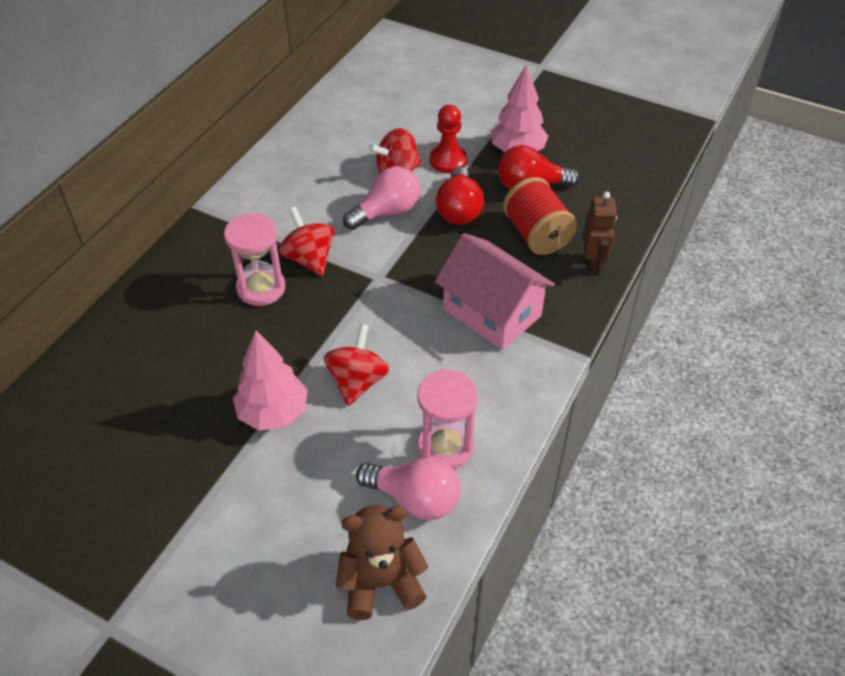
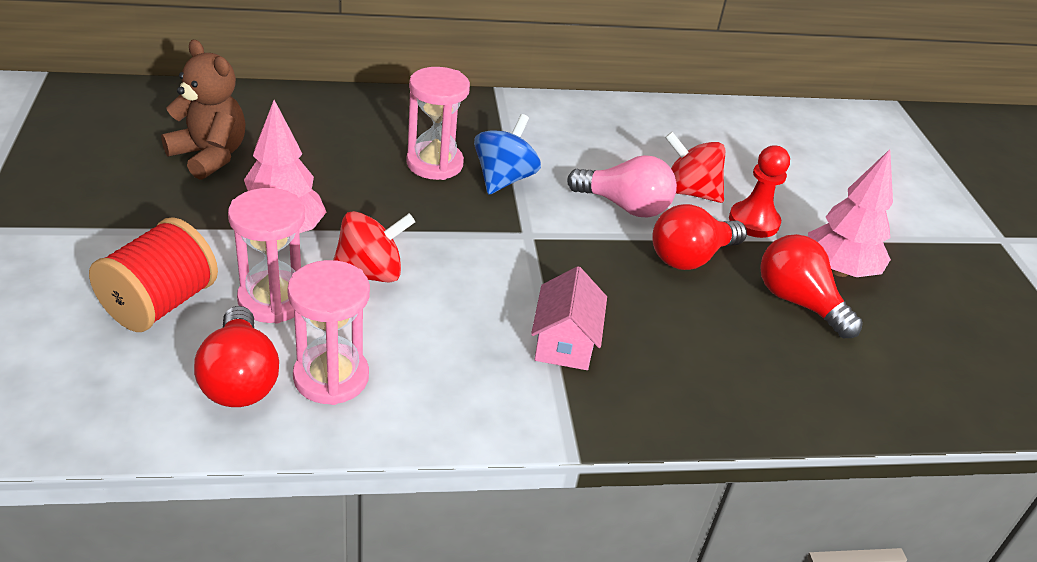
camera: 50 degrees right, 10 degrees down
(309, 259) = (504, 179): red spinning top -> blue spinning top
(347, 448) = (273, 300): none -> pink hourglass
(381, 582) = (108, 395): brown teddy bear -> brown teddy bear (209, 156)
(414, 498) = (240, 379): pink light bulb -> red light bulb
(492, 312) = (565, 342): pink house -> pink house, size x0.62
(536, 235) = (726, 336): red spool -> red spool (160, 304)
(593, 264) = (736, 407): brown robot -> none

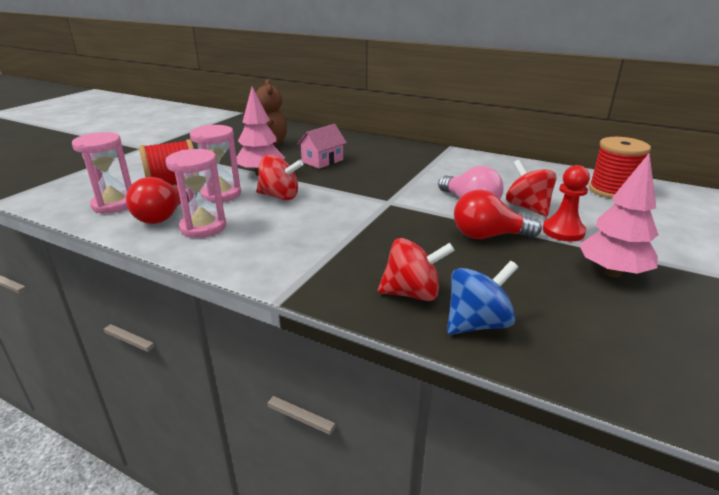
camera: 40 degrees right, 10 degrees down
(434, 164) = (373, 166): pink hourglass -> pink hourglass (114, 204)
(504, 179) = (405, 178): blue spinning top -> blue spinning top (477, 323)
(565, 342) = (347, 250): pink house -> pink house (322, 161)
(696, 380) = (412, 293): none -> red spinning top
(747, 132) = (612, 191): none -> red spool
(798, 302) = (550, 279): red light bulb -> none

